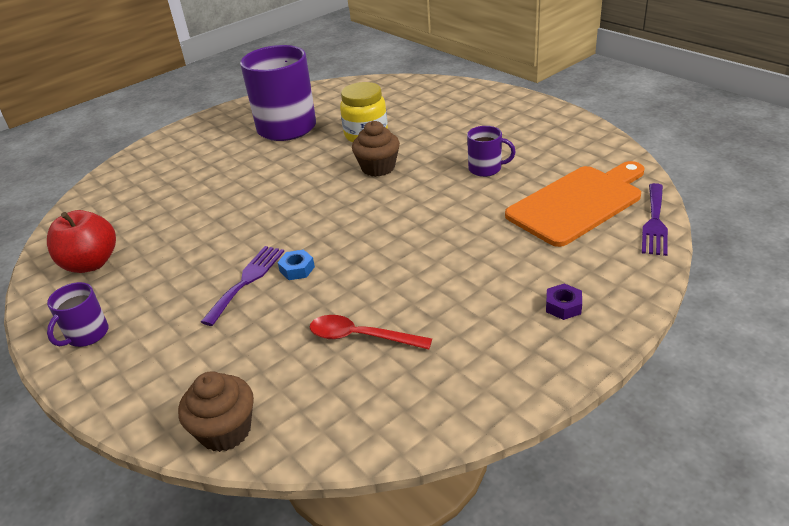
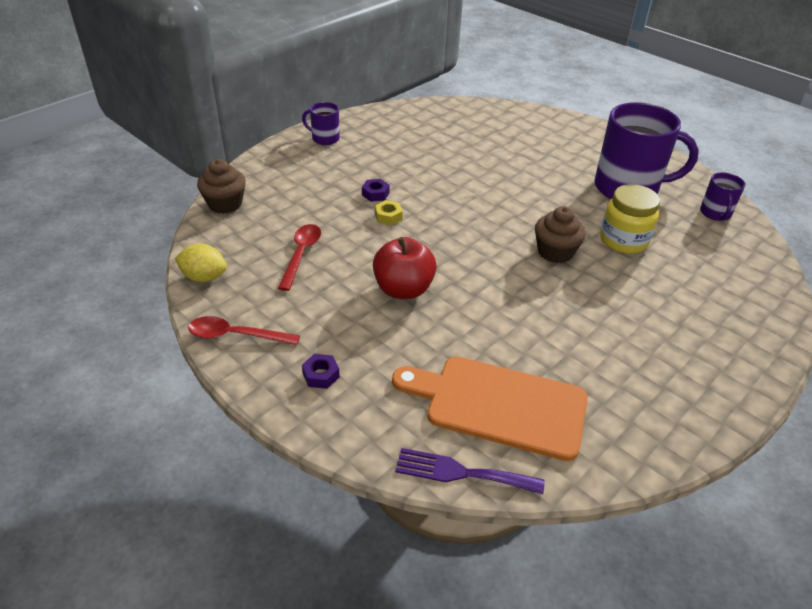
camera: 80 degrees right, 5 degrees up
(91, 263) = (401, 125): red apple -> red apple (403, 289)
(247, 281) = (375, 194): purple fork -> purple nut
(297, 269) = (388, 216): blue nut -> yellow nut
(400, 429) = (204, 277): none -> yellow lemon
(486, 169) = (565, 331): purple mug -> purple mug (715, 213)
(511, 380) = (236, 335): none -> red spoon
(578, 203) = (499, 405): orange cutting board -> orange cutting board turned 150 degrees clockwise

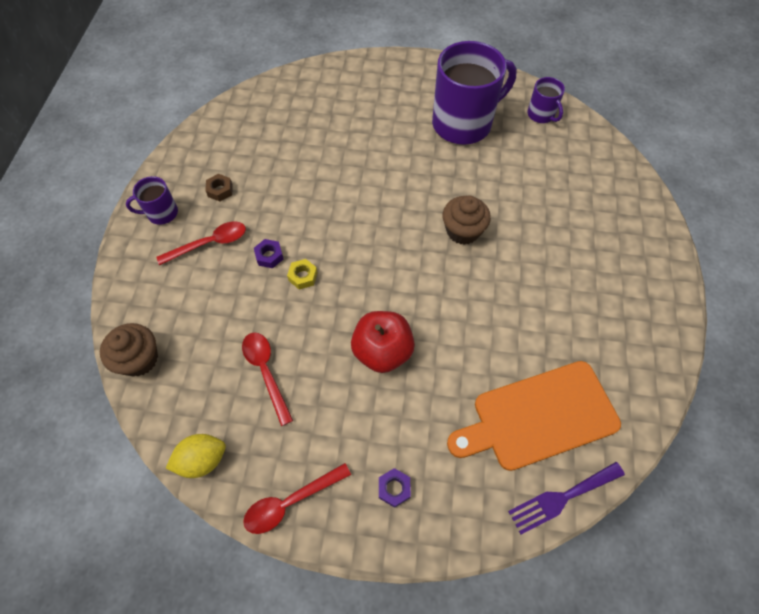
camera: 35 degrees left, 20 degrees up
(340, 168) = (209, 243): none -> red spoon
(379, 144) = (220, 190): none -> brown nut
(623, 240) = (501, 186): yellow jar -> none

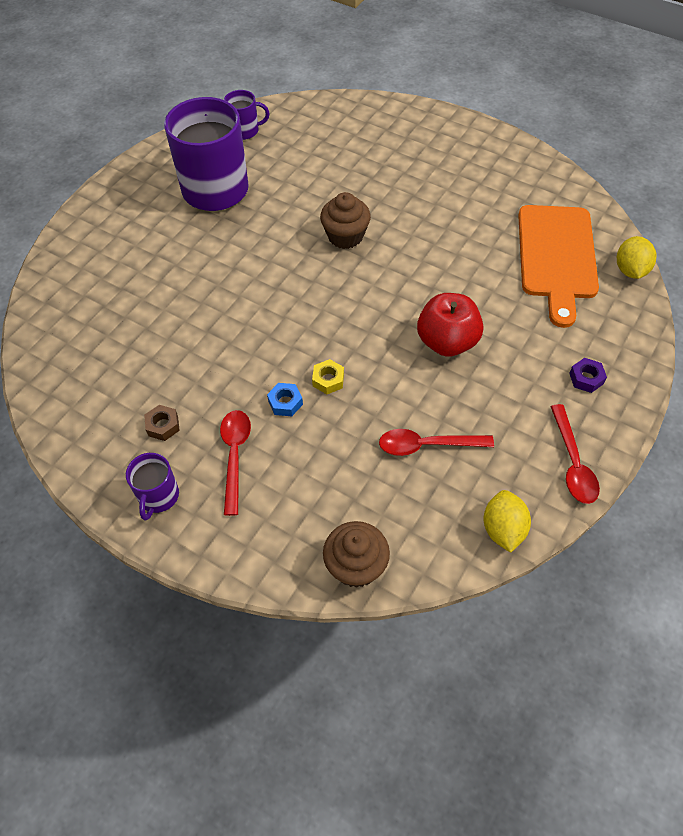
camera: 65 degrees left, 5 degrees down
(269, 256) = (285, 402): purple nut -> blue nut
(562, 498) = (630, 270): purple fork -> yellow lemon

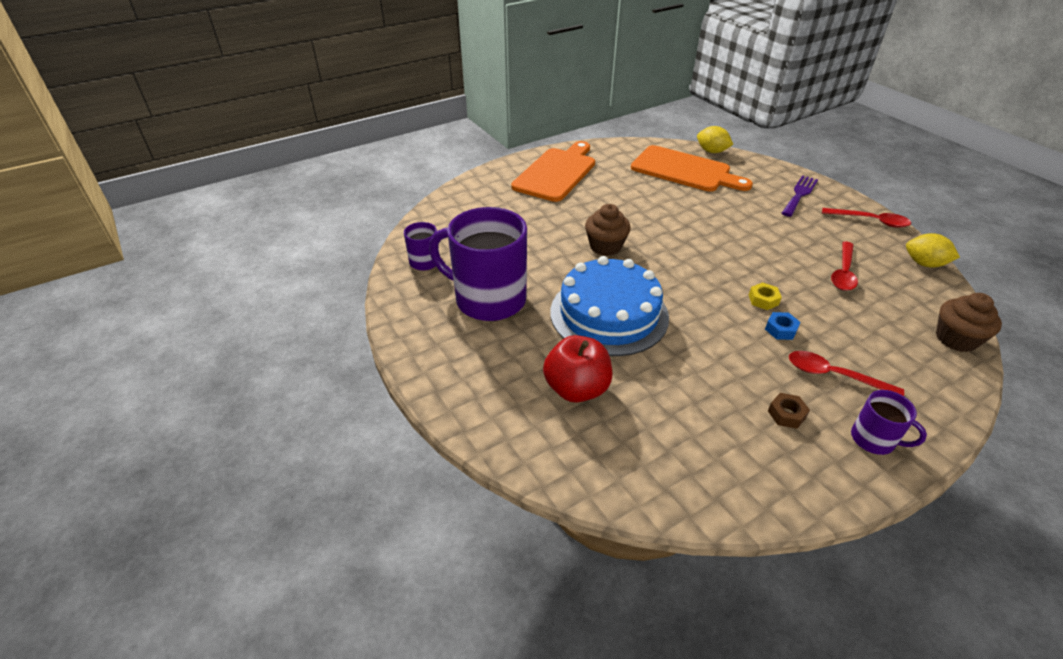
camera: 65 degrees left, 15 degrees down
(238, 270) = (609, 314): none -> blue cake
(447, 342) = (745, 235): red apple -> red apple (576, 389)
(461, 156) = (556, 173): none -> orange cutting board
(586, 378) = (799, 194): purple nut -> purple fork

